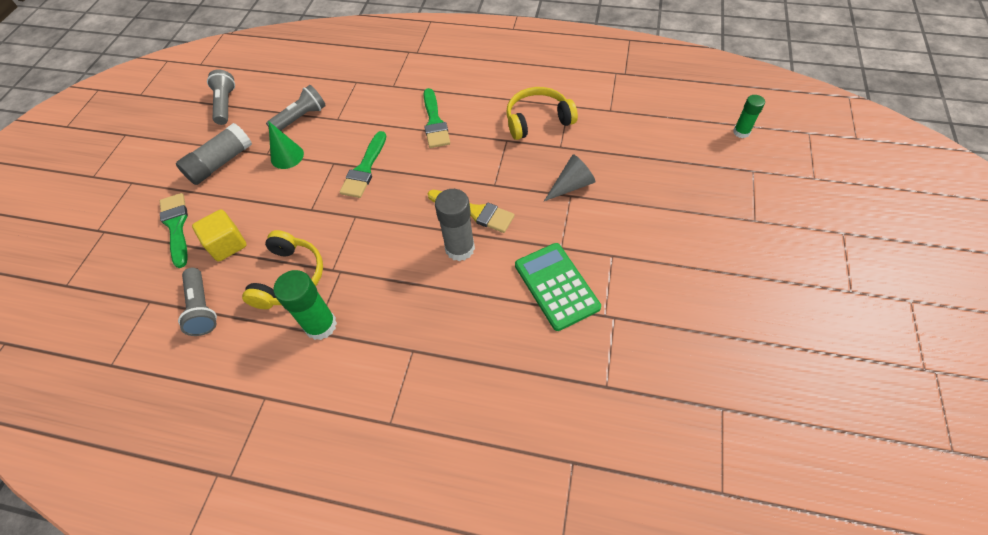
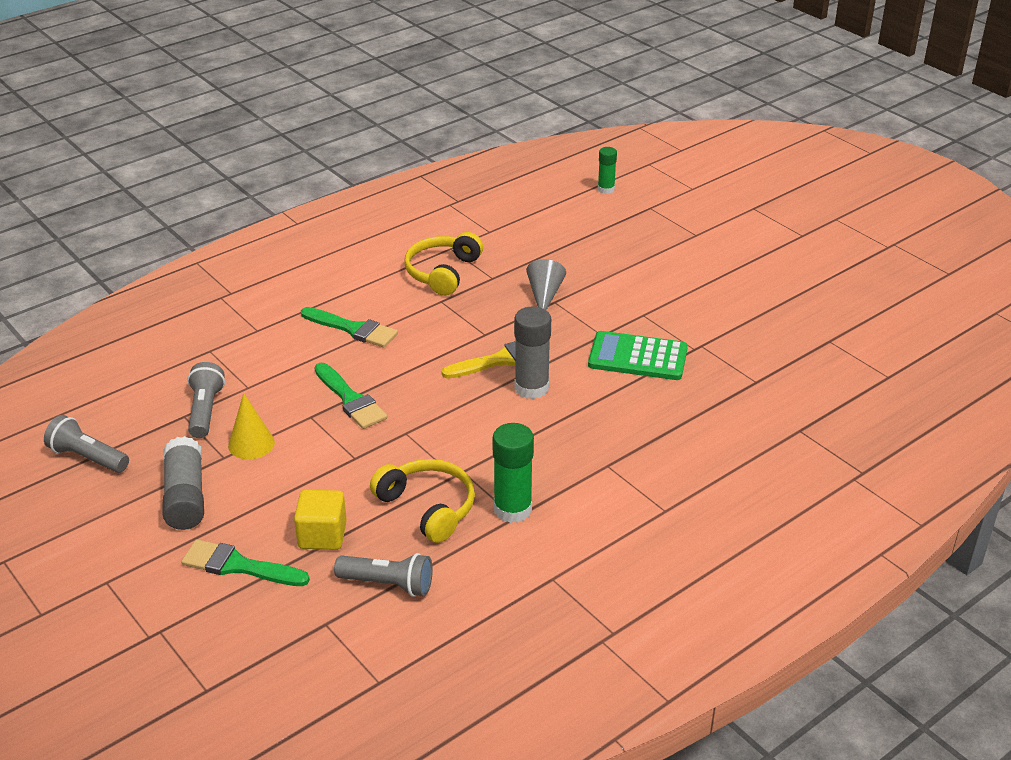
camera: 55 degrees left, 20 degrees down
(287, 156) = (251, 444): green cone -> yellow cone

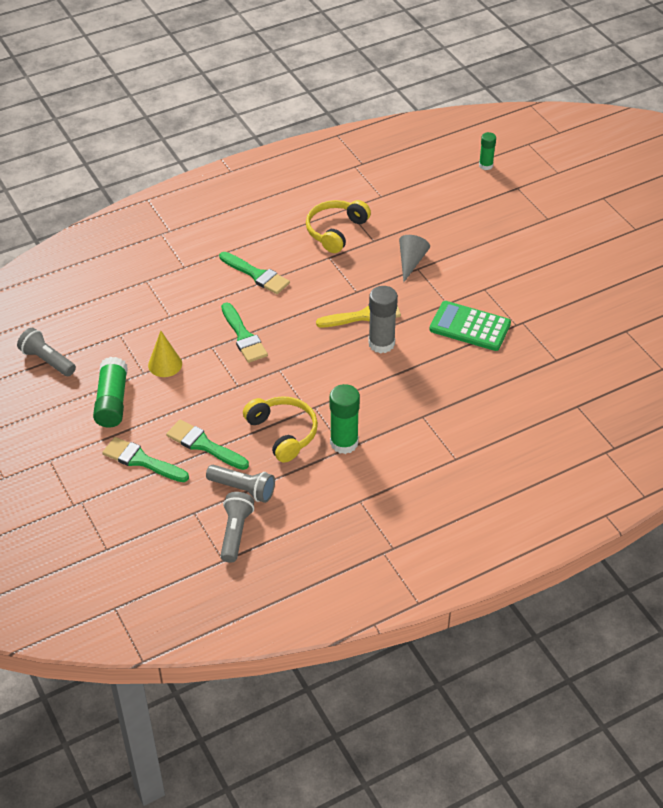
camera: 10 degrees right, 10 degrees up
(185, 497) = (112, 401): grey glue stick -> green glue stick
(205, 411) = (135, 332): grey flashlight -> grey flashlight (235, 533)
(322, 535) = (203, 445): yellow cube -> green brush

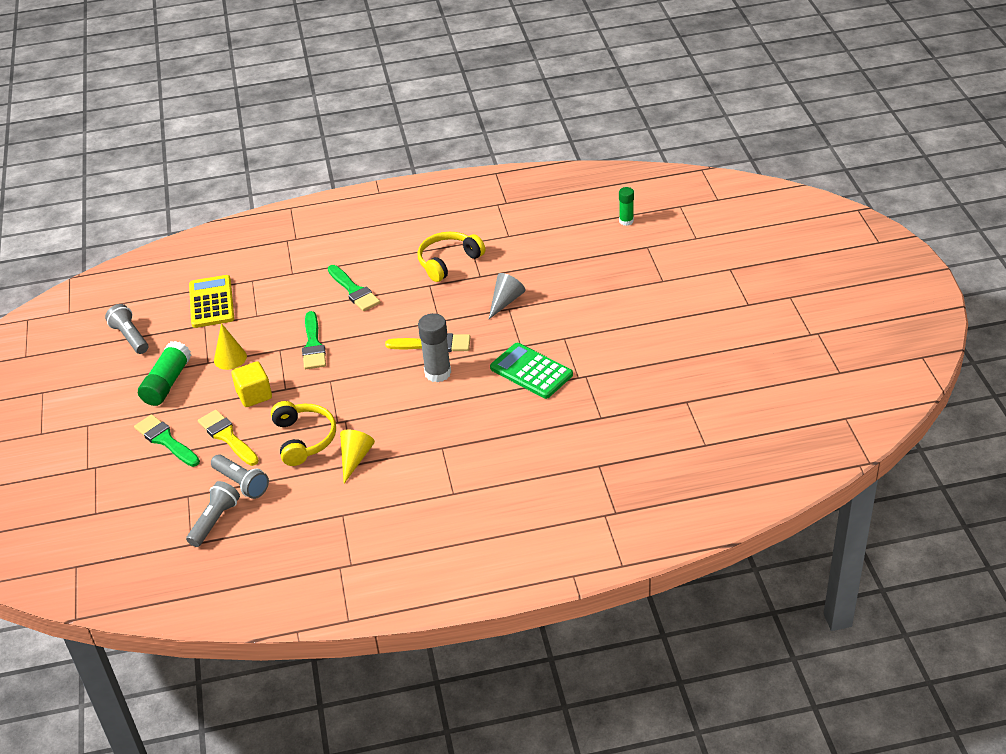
camera: 20 degrees right, 5 degrees down
(115, 310) = (211, 302): none -> yellow calculator
(203, 445) = (227, 436): green brush -> yellow brush
(209, 398) = (254, 395): none -> yellow cube
(344, 443) = (355, 458): green glue stick -> yellow cone

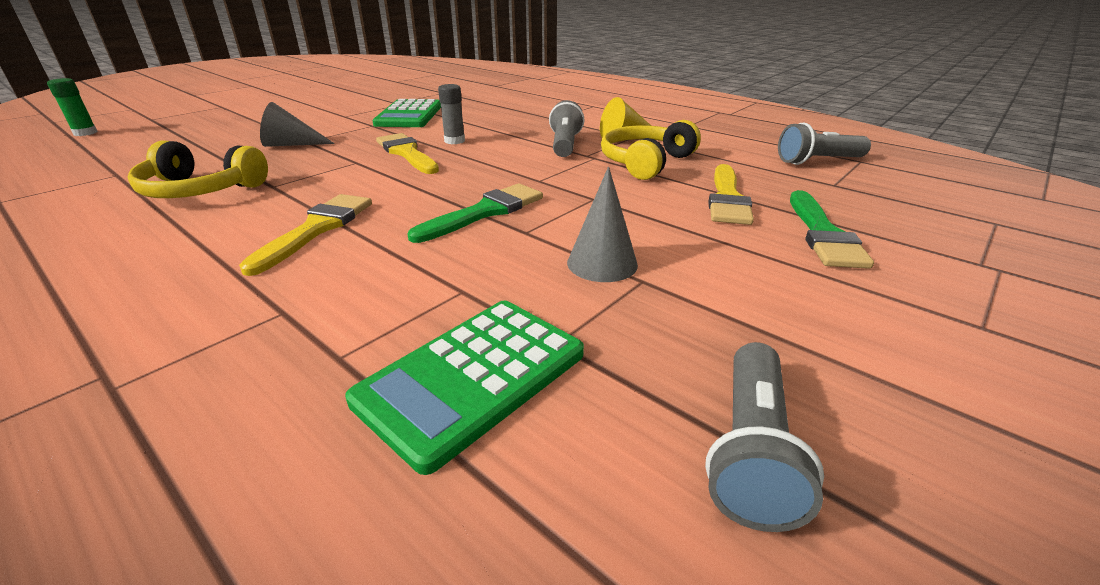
camera: 130 degrees left, 10 degrees down
(167, 383) = (750, 295): green glue stick -> none
(211, 302) = (472, 377): yellow calculator -> green calculator
(230, 358) = (602, 263): yellow cone -> grey cone
(241, 483) = (756, 167): grey flashlight -> grey flashlight (565, 145)
(254, 395) = (638, 211): yellow cube -> none
(354, 291) = (317, 229): green brush -> yellow brush
(438, 373) = (454, 141): grey glue stick -> grey glue stick, size x0.60

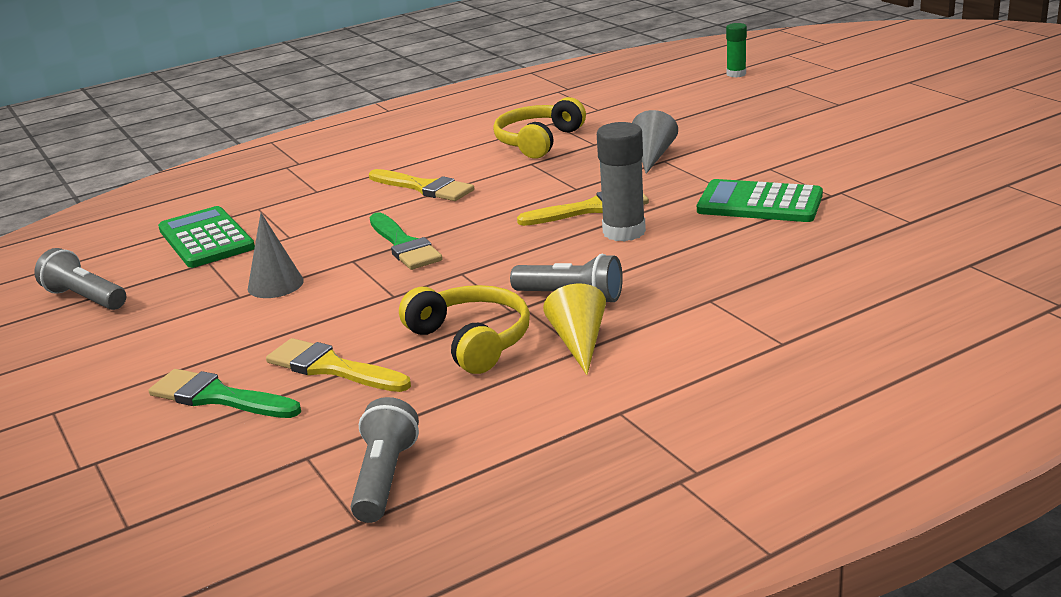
camera: 110 degrees right, 5 degrees down
(454, 141) = (624, 232): grey glue stick -> grey glue stick, size x1.66

